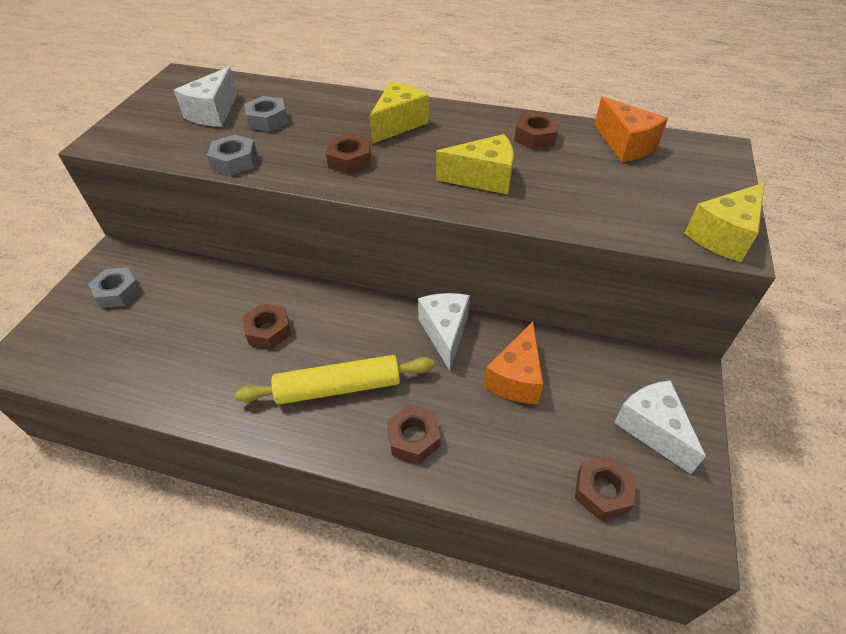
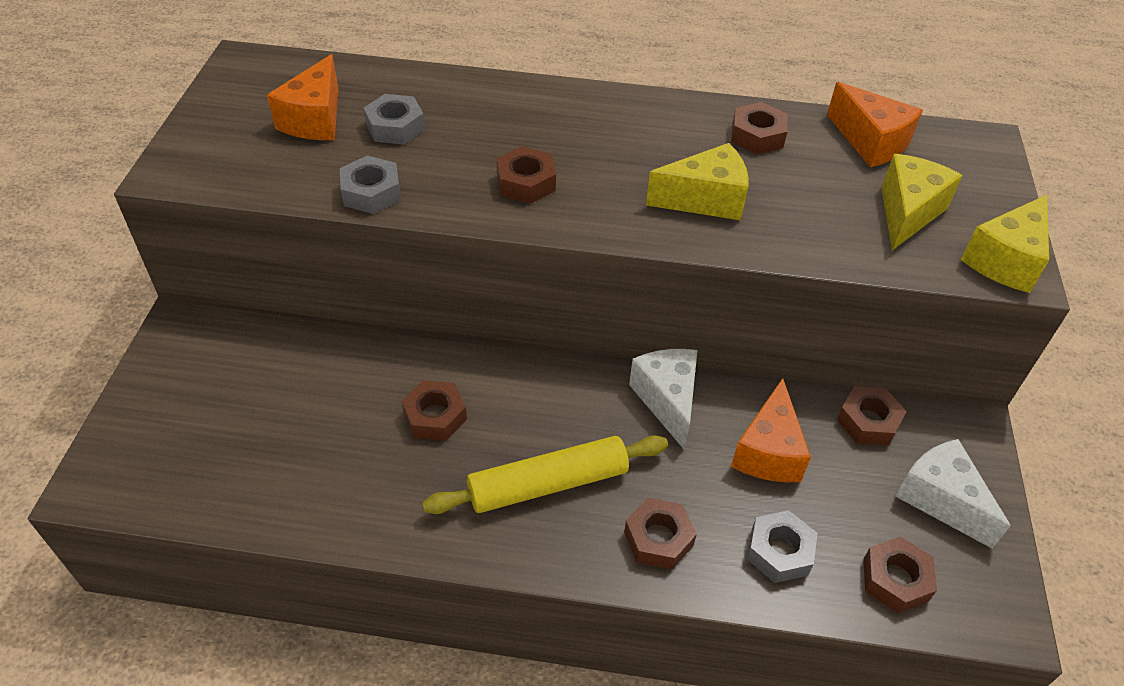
camera: 10 degrees left, 0 degrees up
(118, 292) = (207, 379): grey nut -> grey nut (779, 551)
(213, 113) = (315, 119): white cheese -> orange cheese
(398, 124) = (575, 125): yellow cheese -> yellow cheese (907, 213)
(602, 362) = (868, 421): none -> brown nut

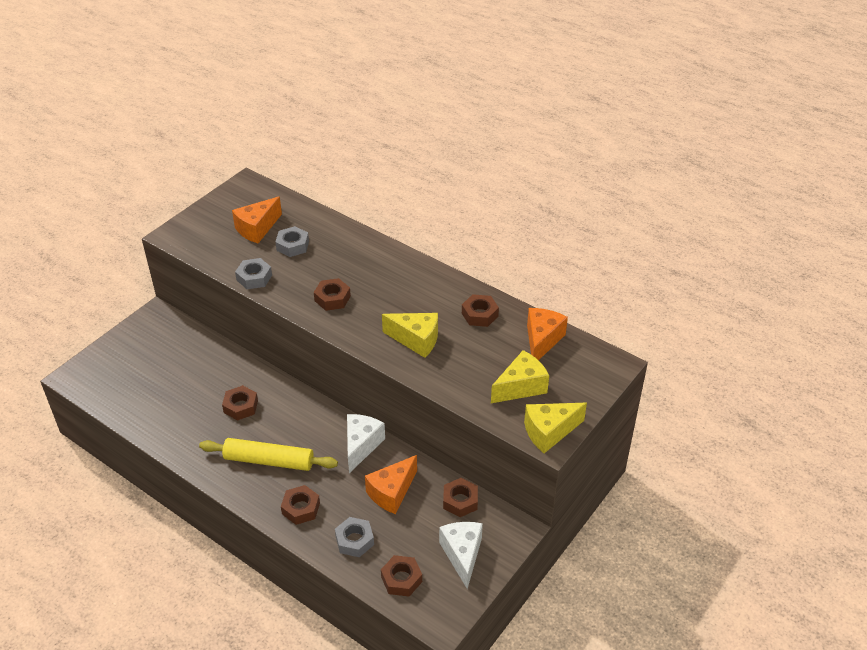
camera: 30 degrees right, 5 degrees down
(870, 142) = (542, 340): orange cheese -> orange cheese turned 150 degrees counterclockwise

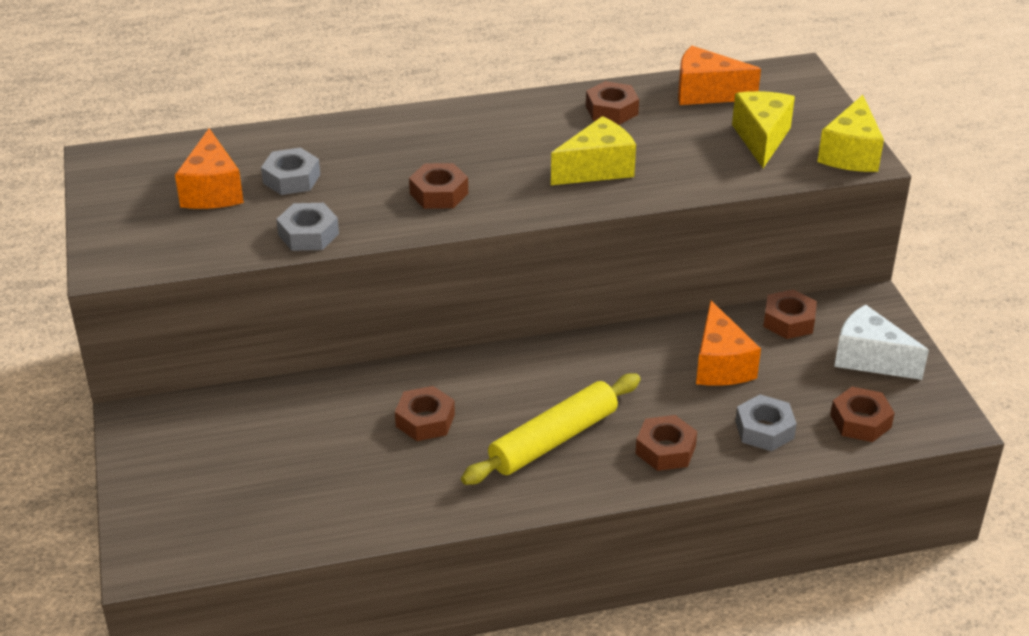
camera: 50 degrees left, 5 degrees down
(361, 446) = (618, 352): white cheese -> none
(542, 340) = (706, 93): orange cheese -> orange cheese turned 45 degrees counterclockwise

